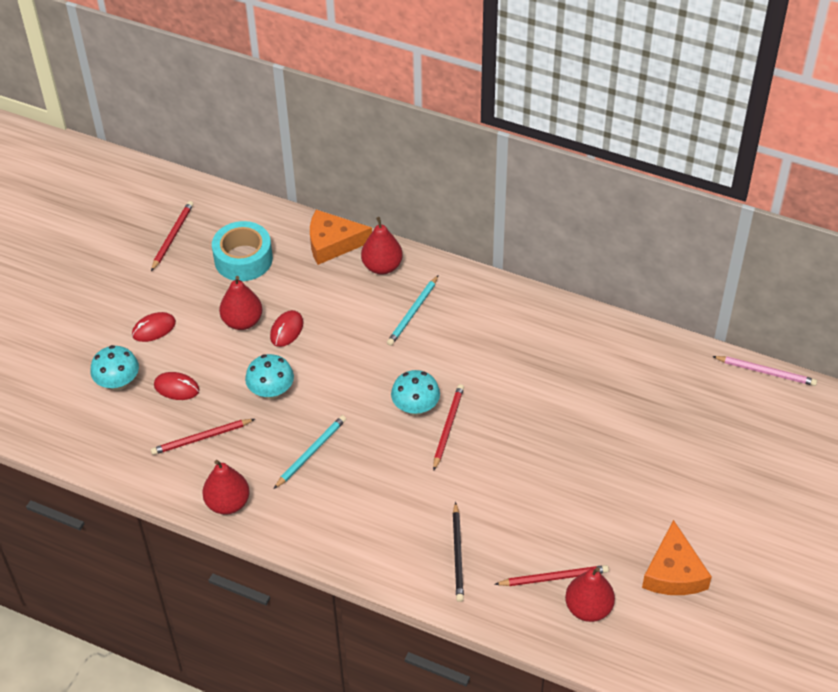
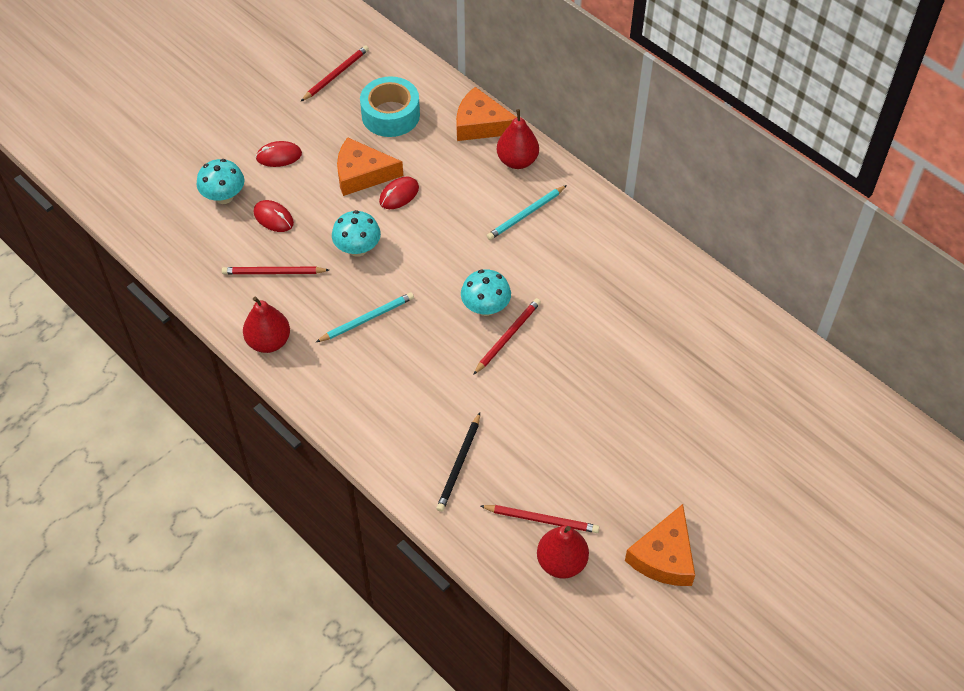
camera: 20 degrees right, 5 degrees up
(242, 321) = (362, 174): red pear -> orange cheese
(766, 372) = (855, 385): pink pencil -> none

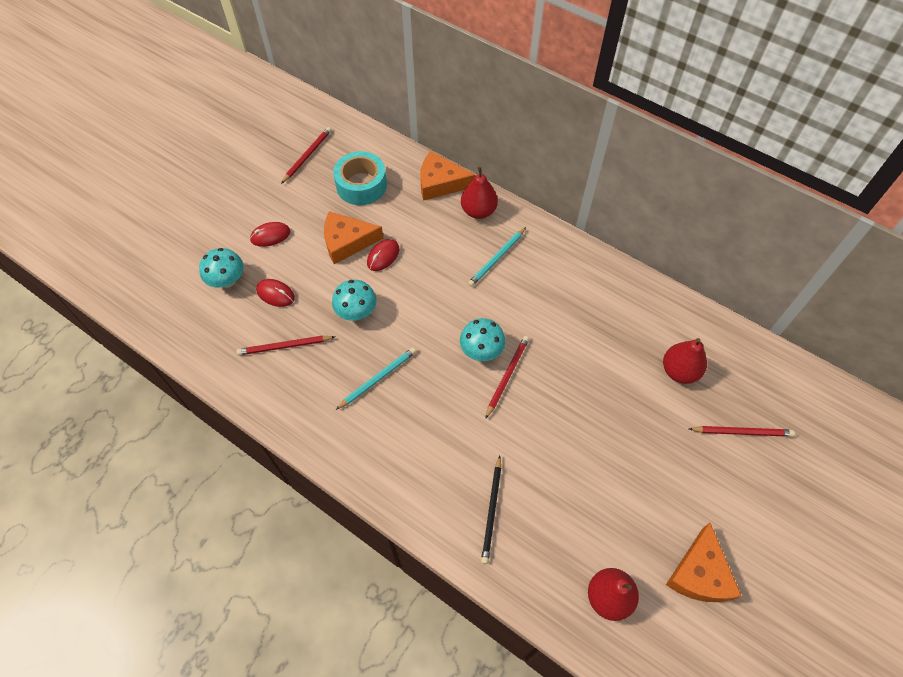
camera: 10 degrees left, 5 degrees up
(269, 342) = (292, 415): red pear -> red pear (679, 371)
(541, 519) = (580, 555): red pencil -> red pencil (742, 432)

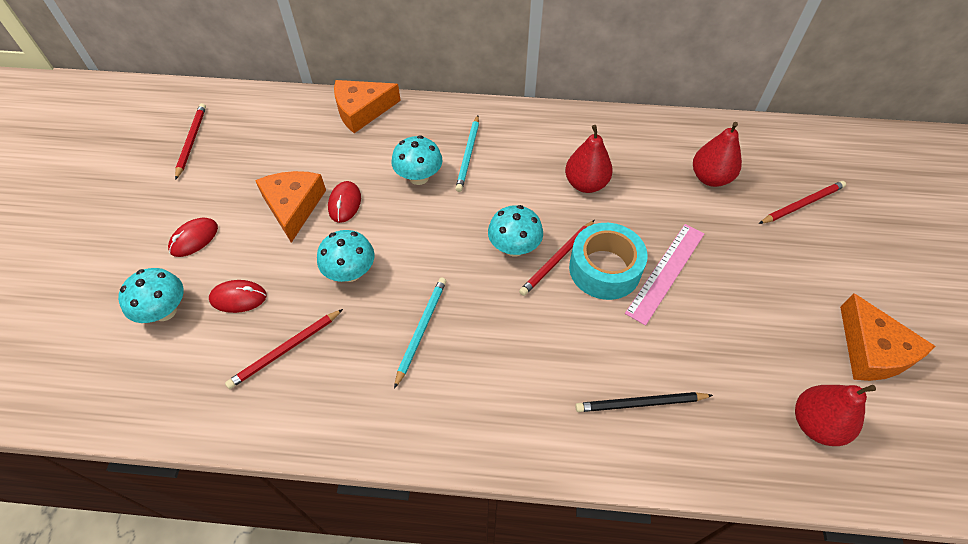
camera: 30 degrees left, 5 degrees down
(347, 242) = (293, 206): orange cheese -> orange cheese turned 120 degrees clockwise
(361, 185) = (274, 145): turquoise tape -> turquoise tape (604, 269)
(448, 260) = (419, 177): none -> turquoise mushroom
(478, 211) = (419, 120): red pear -> red pear (585, 184)
(492, 511) = (640, 403): black pencil -> black pencil turned 105 degrees clockwise
(507, 376) = (557, 259): red pencil -> red pencil turned 135 degrees counterclockwise
(582, 428) = (666, 272): none -> pink ruler

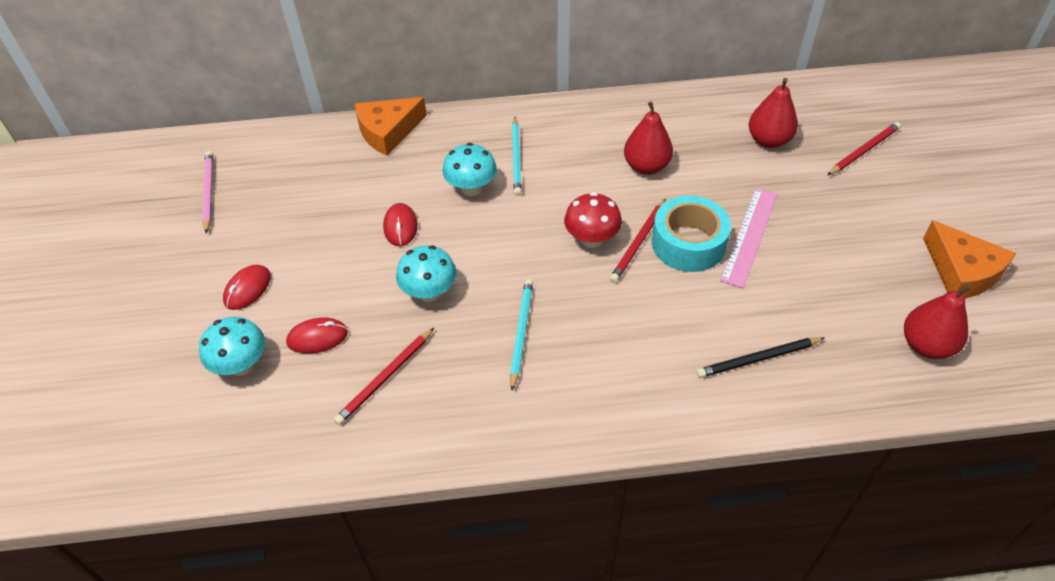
camera: 10 degrees left, 5 degrees down
(191, 141) = (208, 192): red pencil -> pink pencil
(293, 206) = (346, 239): orange cheese -> none
(514, 247) = (591, 239): turquoise mushroom -> red mushroom

